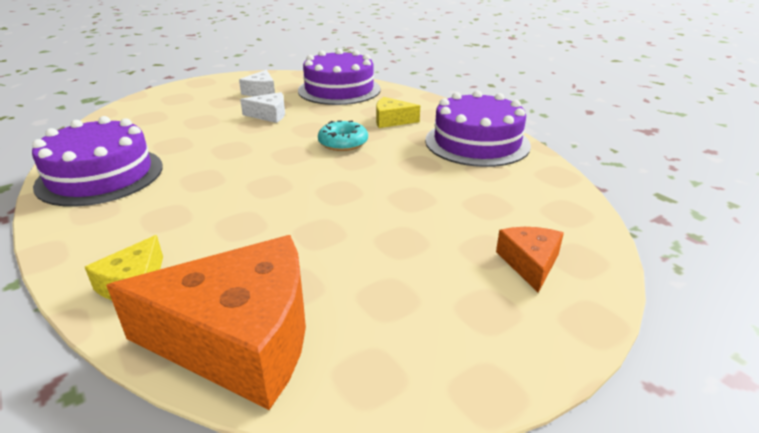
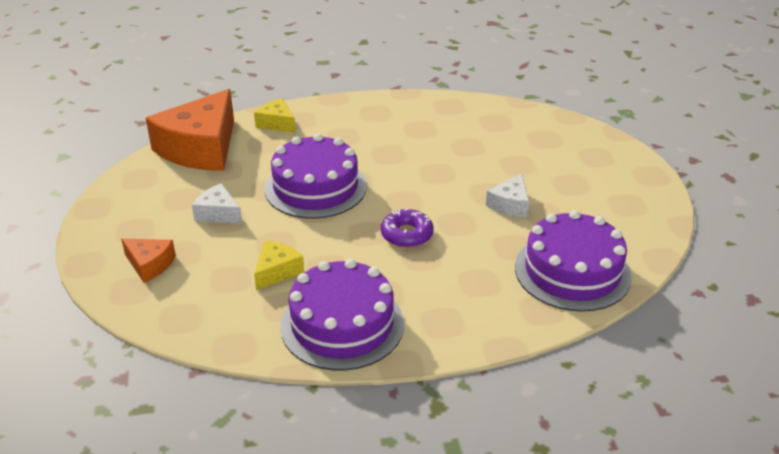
camera: 115 degrees right, 5 degrees up
(100, 175) = (427, 115): purple cake -> purple cake (315, 187)
(261, 92) = (592, 211): white cheese -> white cheese (218, 213)
(343, 143) = (407, 234): turquoise donut -> purple donut
(391, 120) = (443, 283): yellow cheese -> yellow cheese (277, 271)

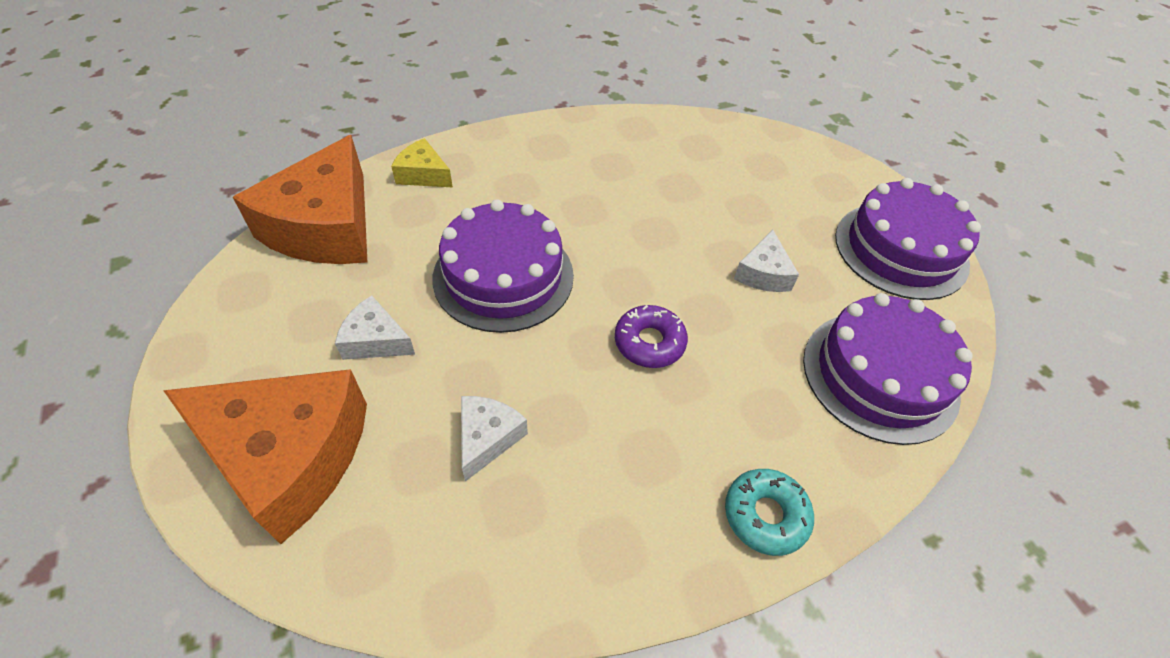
camera: 15 degrees left, 15 degrees up
(150, 264) = (289, 456): orange cheese -> orange cheese, size x2.14
(277, 271) = (487, 438): yellow cheese -> white cheese
(342, 324) = (610, 528): purple cake -> purple cake (901, 250)
(450, 332) = (765, 515): none -> turquoise donut

